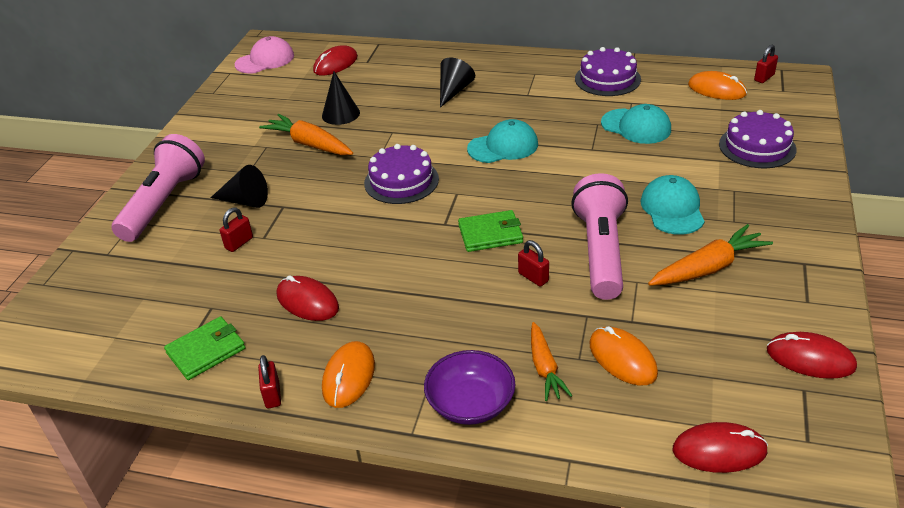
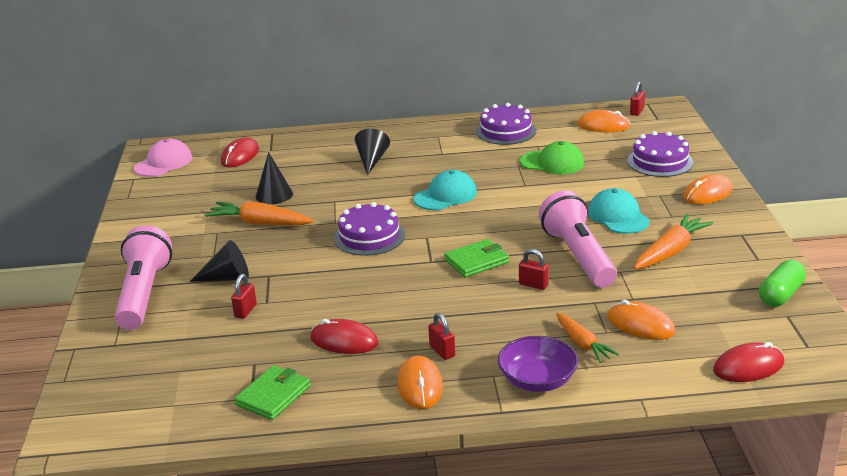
camera: 20 degrees left, 10 degrees down
(272, 395) = (360, 413): red padlock -> red padlock (442, 351)
(636, 126) = (552, 162): turquoise cap -> green cap
(792, 199) = (708, 193): none -> orange mouse
(810, 358) = (780, 295): red mouse -> green capsule

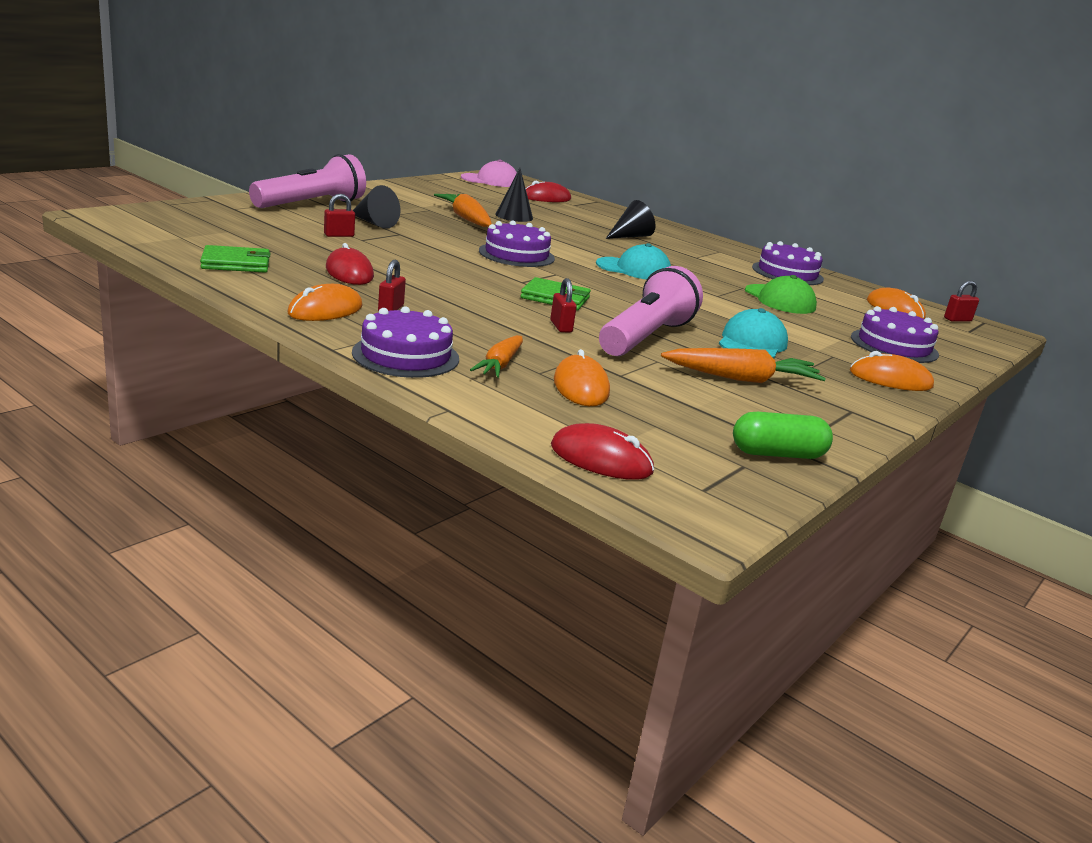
camera: 40 degrees right, 5 degrees down
(537, 380) = (406, 355): purple bowl -> purple cake

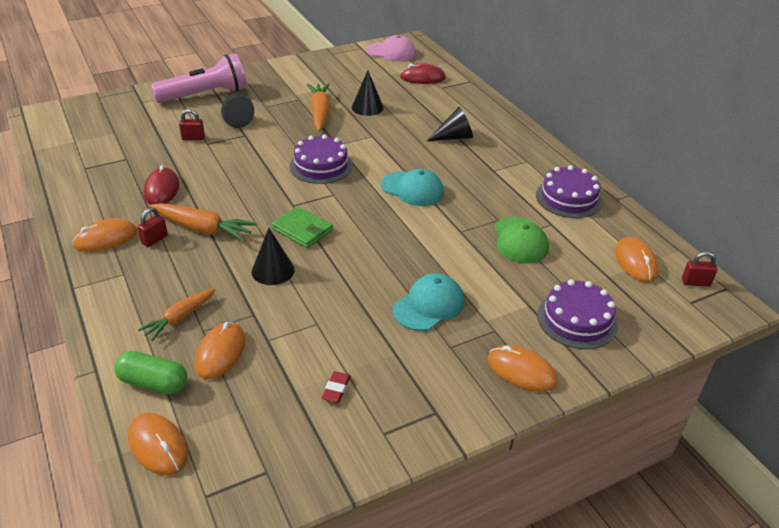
camera: 25 degrees right, 15 degrees up
(236, 263) = (87, 176): green wallet -> none
(406, 355) = (118, 300): purple cake -> none
(561, 327) = (273, 270): red padlock -> black cone
(601, 459) = (158, 446): red mouse -> orange mouse
(646, 337) = (335, 290): pink flashlight -> none
(737, 403) = (336, 389): none -> red eraser
(742, 379) = (371, 356): orange carrot -> orange carrot (203, 229)
(777, 454) = (309, 462): green capsule -> green capsule (153, 383)

